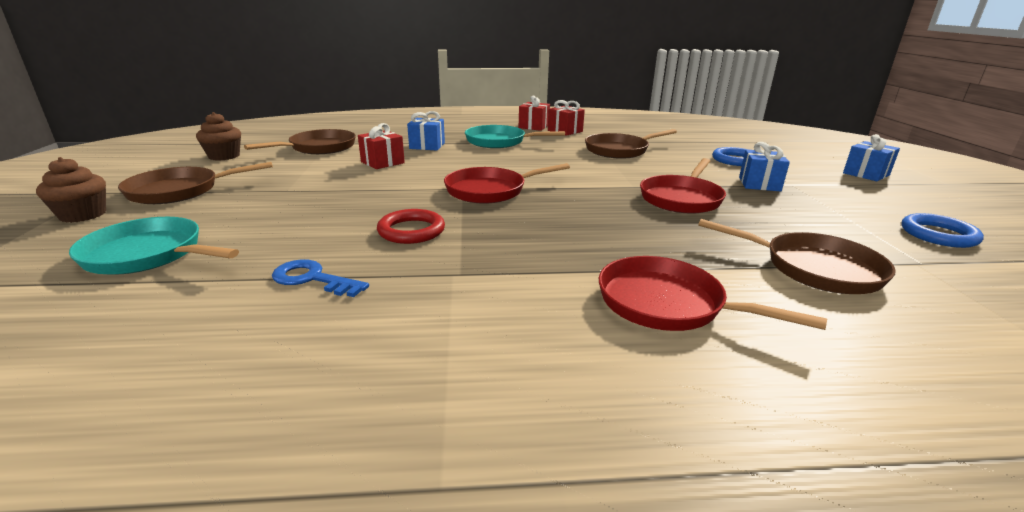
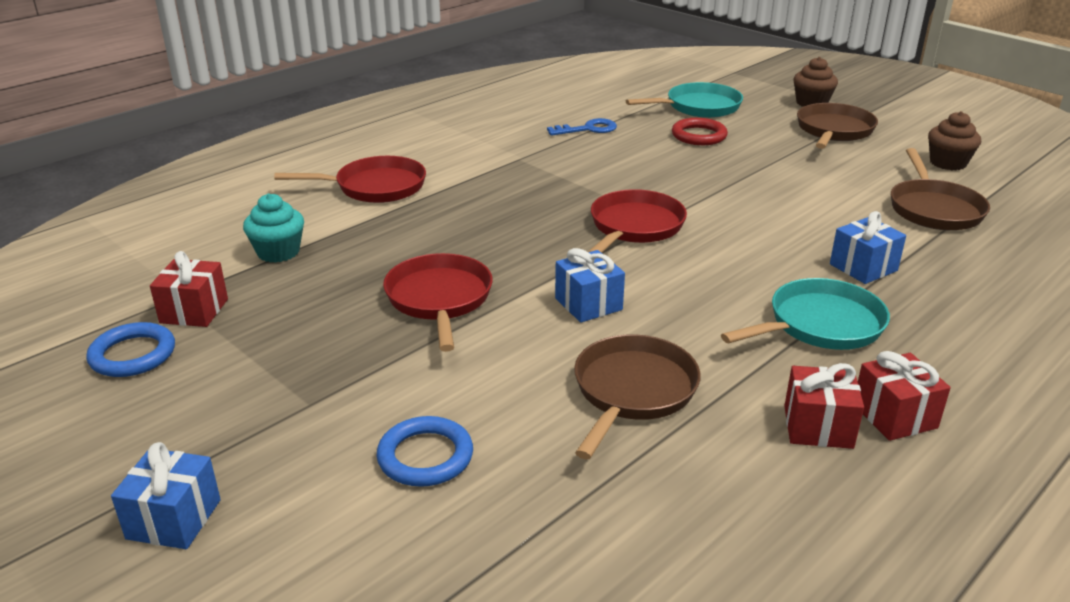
camera: 140 degrees right, 5 degrees up
(382, 162) = (815, 218): red gift -> red gift (194, 311)
(411, 231) = (605, 169): red ring -> red ring (699, 136)
(759, 184) = (359, 381): blue gift -> blue gift (588, 304)
(814, 268) = (278, 252): brown pan -> turquoise cupcake

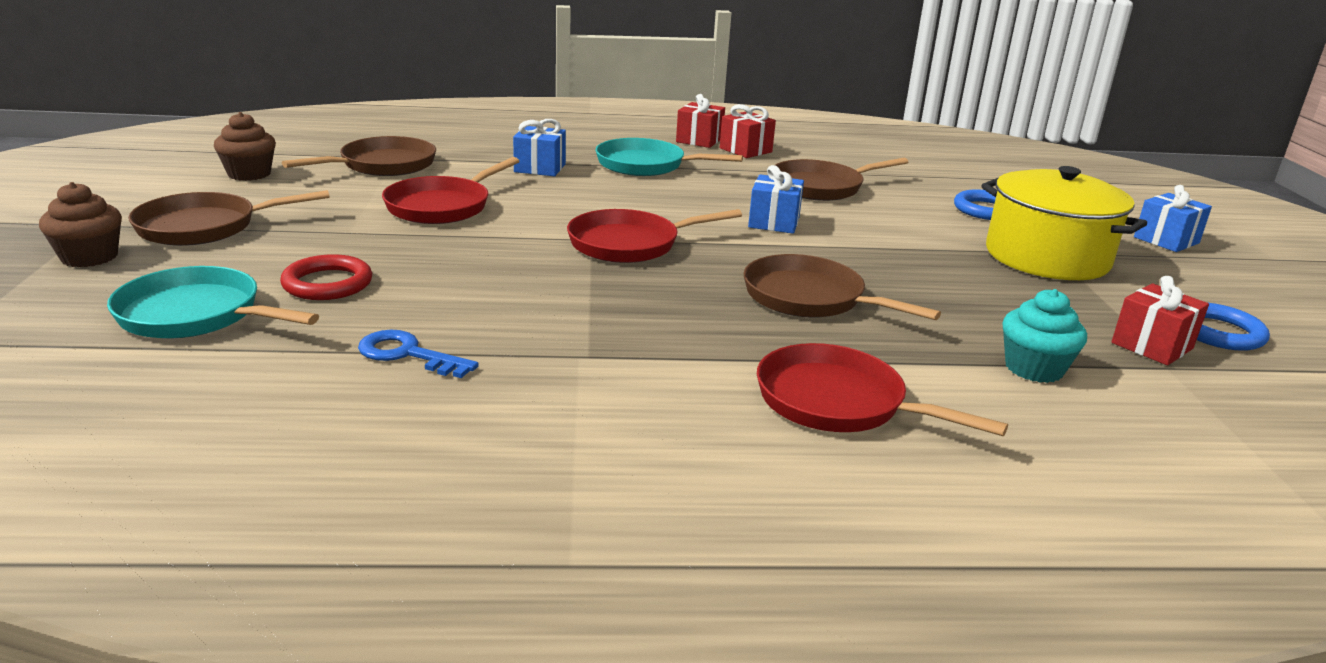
camera: 140 degrees left, 5 degrees down
(314, 390) = (1047, 257): none -> yellow pot
(439, 300) = (892, 266): red pan -> red pan (443, 206)
(461, 240) = (810, 298): none -> brown pan

